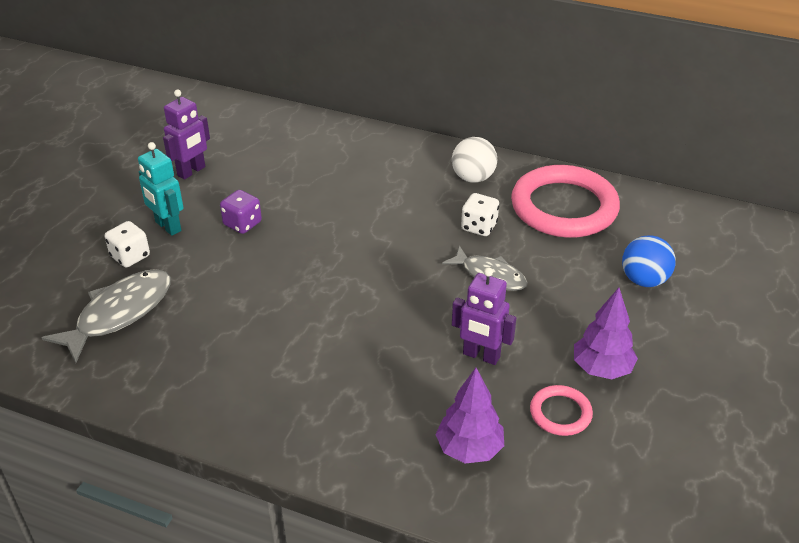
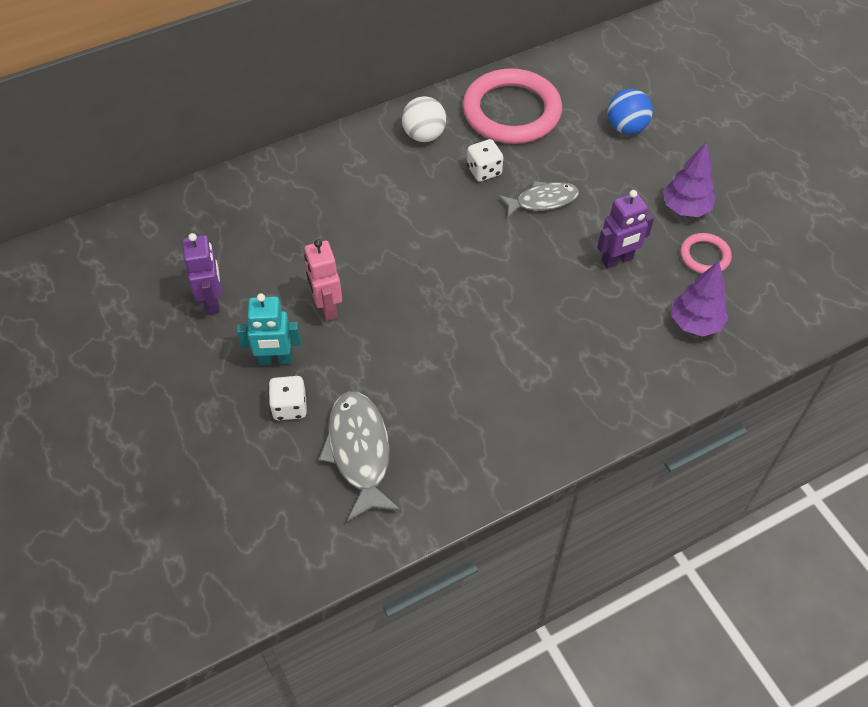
camera: 50 degrees left, 15 degrees up
(242, 224) = (327, 307): purple dice -> pink robot

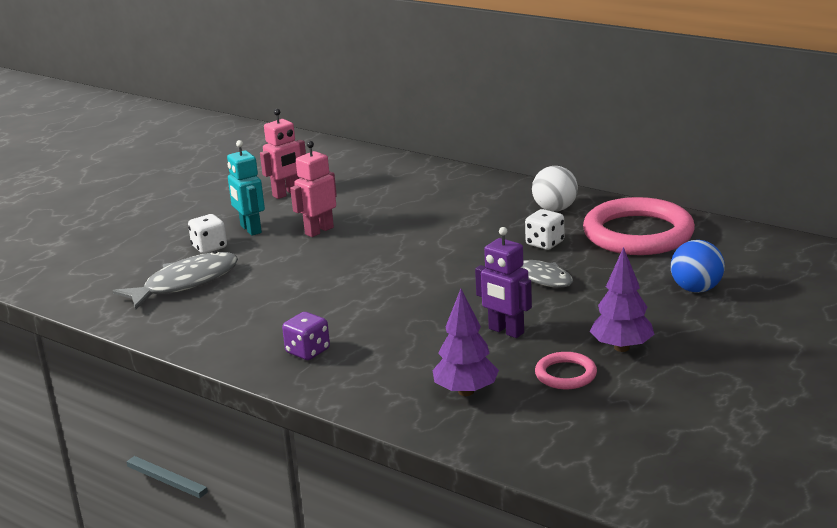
camera: 65 degrees right, 30 degrees down
(213, 301) = (287, 194): purple robot -> pink robot
(566, 400) = (308, 351): none -> purple dice

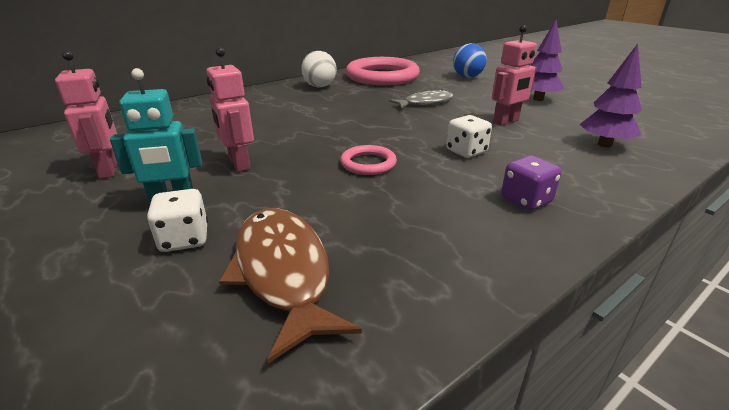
camera: 75 degrees left, 5 degrees up
(185, 283) = (283, 272): grey fish -> brown fish
(506, 331) = (506, 121): purple robot -> pink robot
(545, 243) = (372, 95): white dice -> white dice (466, 151)
(565, 374) = (575, 115): pink ring -> pink ring (368, 163)

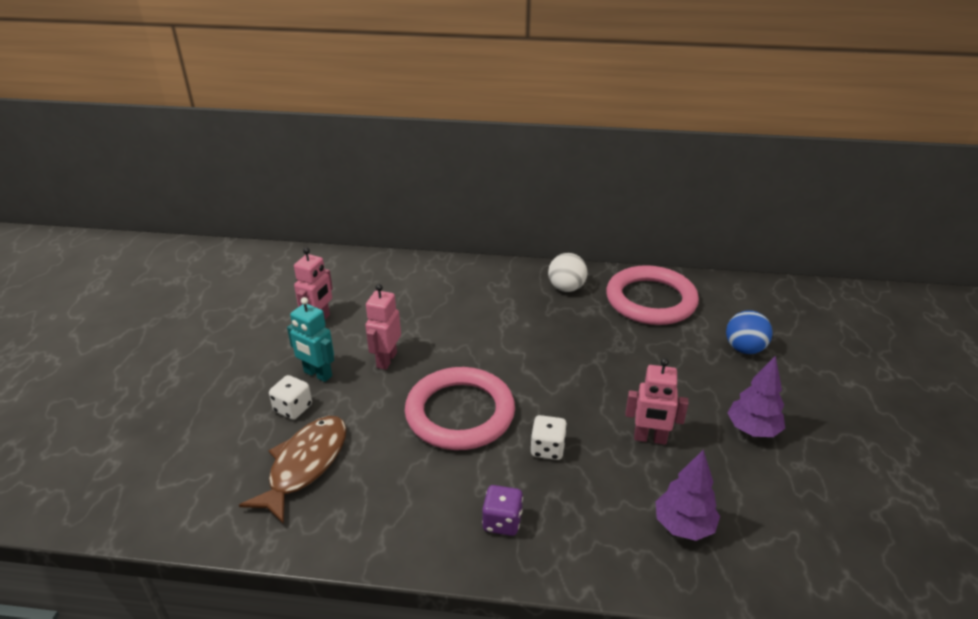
camera: 45 degrees right, 5 degrees up
(368, 163) = (460, 413): pink ring -> pink ring, size x2.17
(425, 103) = (621, 367): grey fish -> none

